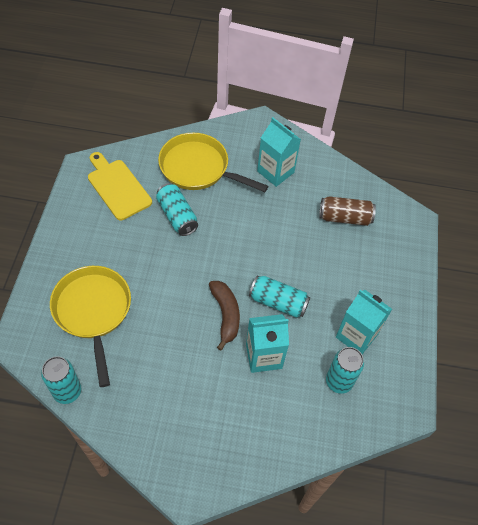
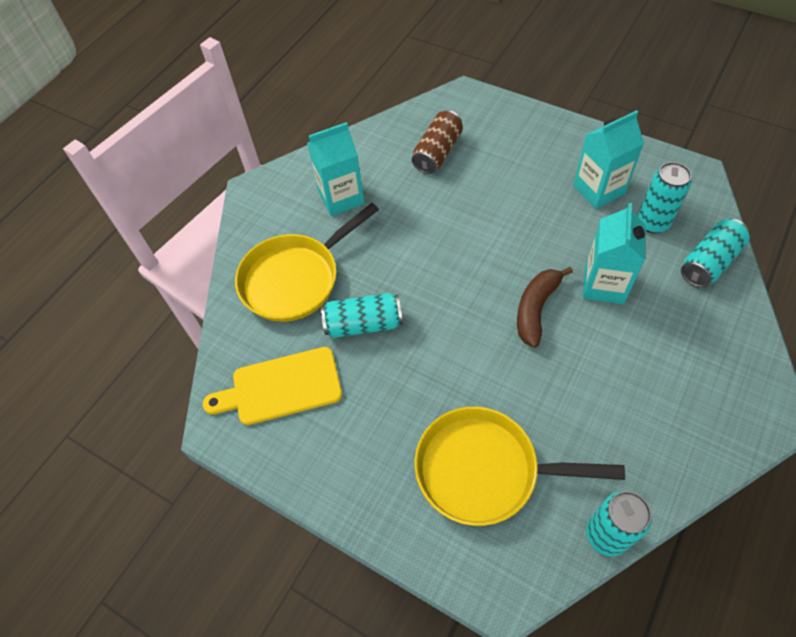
camera: 60 degrees left, 0 degrees up
(225, 315) = (536, 309): brown banana -> brown banana turned 75 degrees counterclockwise
(278, 302) = (533, 249): turquoise can -> turquoise can (709, 262)

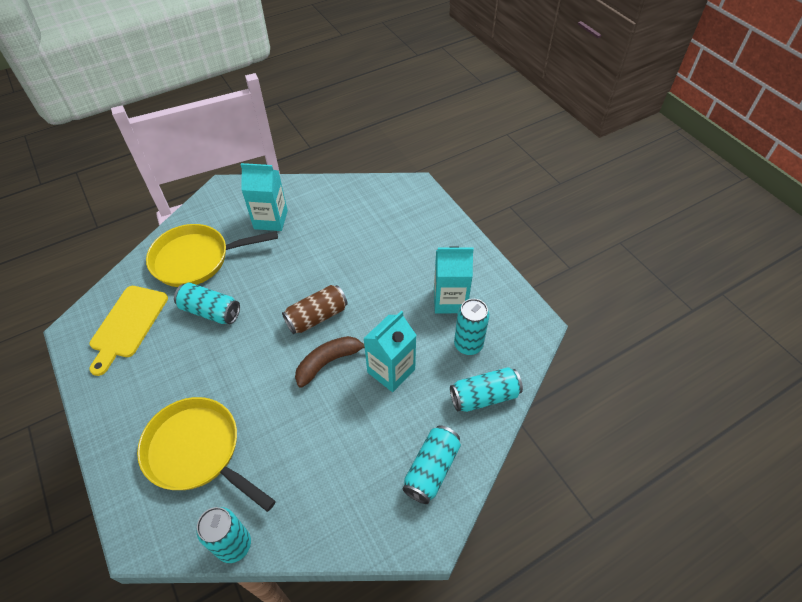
camera: 25 degrees right, 5 degrees down
(281, 387) = (127, 325): yellow cutting board -> yellow cutting board turned 90 degrees counterclockwise
(437, 152) = (360, 219): brown can -> brown can (317, 317)
(722, 354) = (431, 469): none -> turquoise can

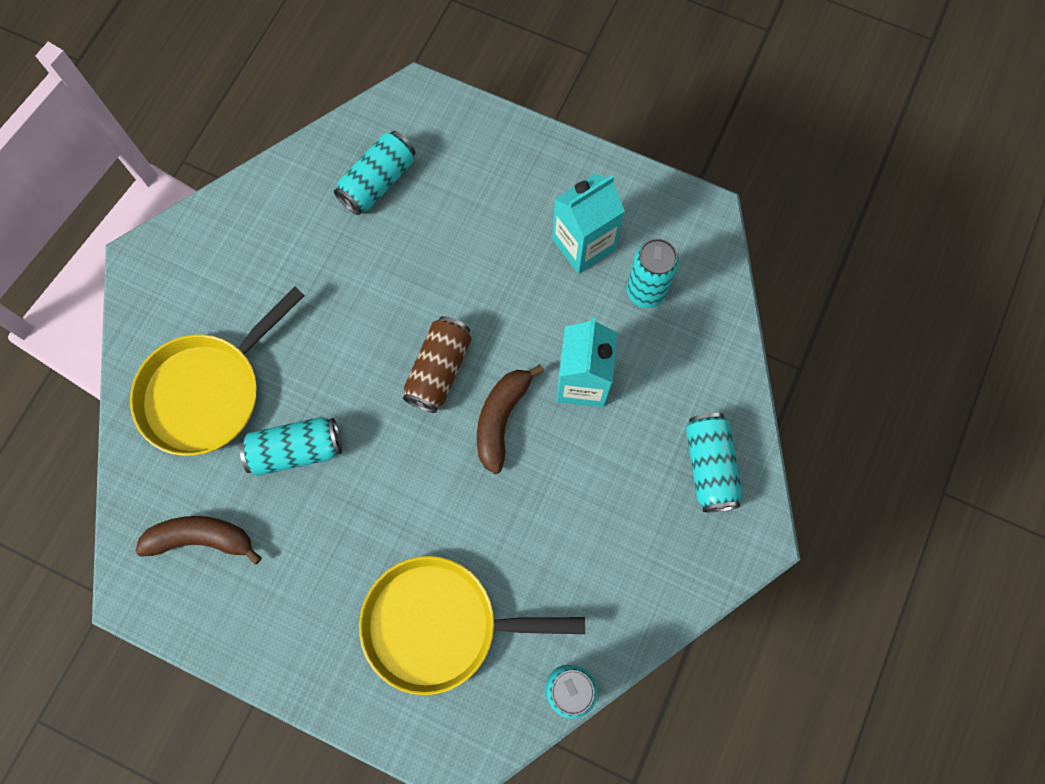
camera: 35 degrees left, 20 degrees up
(127, 325) = (202, 539): yellow cutting board -> brown banana
(270, 220) = (258, 269): turquoise carton -> none
(484, 396) = (707, 345): turquoise can -> turquoise can (378, 182)

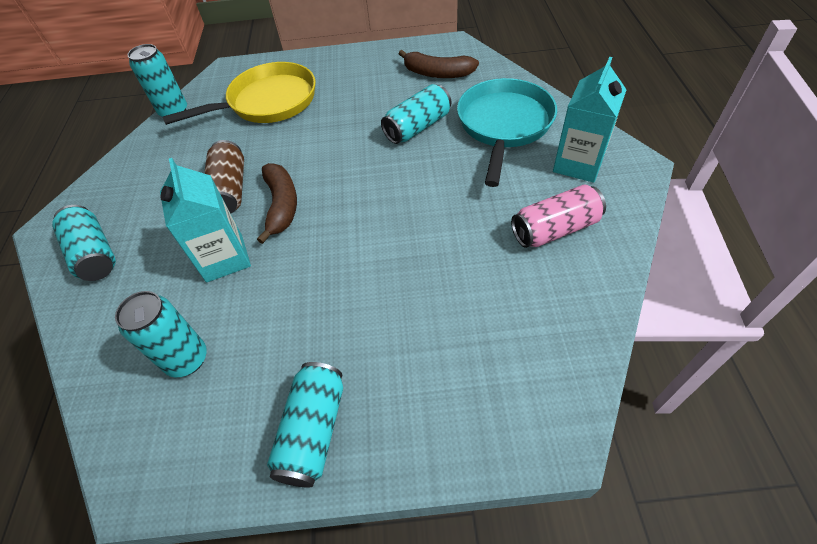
camera: 155 degrees right, 20 degrees down
(202, 539) = (437, 73): brown banana -> brown banana turned 45 degrees clockwise
(208, 391) = (504, 125): yellow pan -> turquoise pan
(278, 237) = (555, 229): none -> pink can
(378, 182) = (513, 318): turquoise can -> turquoise can (313, 431)
(439, 370) = (349, 210): brown can -> brown can (230, 190)
(583, 244) = (270, 371): turquoise carton -> turquoise carton (578, 164)

